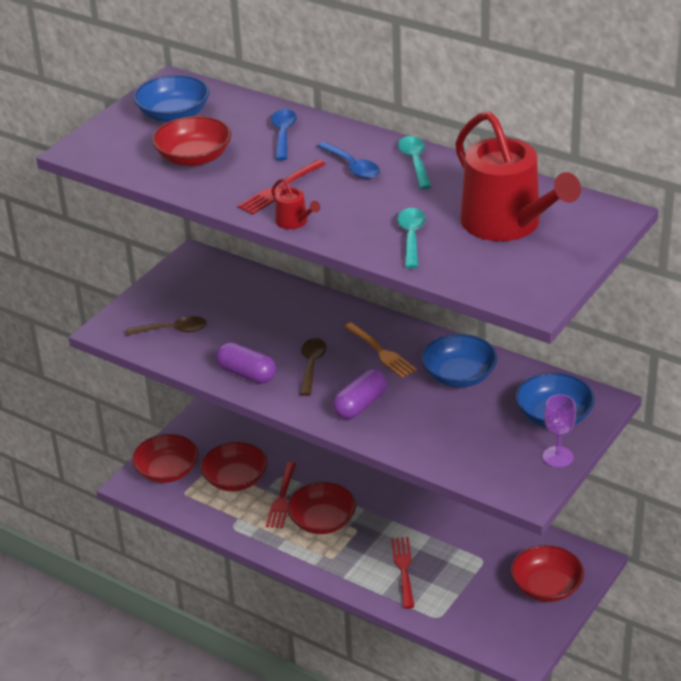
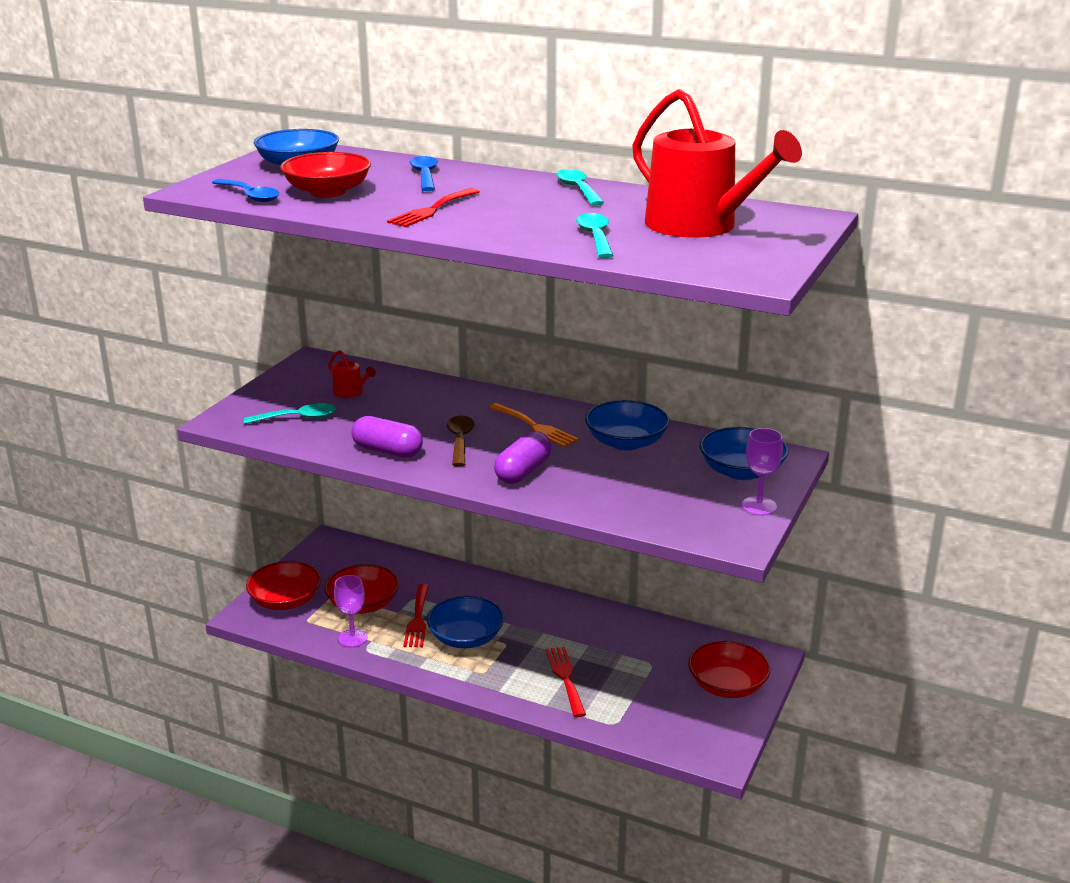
camera: 10 degrees left, 10 degrees down
(173, 330) = (297, 418): brown spoon -> turquoise spoon
(222, 514) = (352, 638): none -> purple goblet
(294, 222) = (456, 231): red watering can -> red watering can (350, 392)
(322, 521) = (466, 637): red bowl -> blue bowl
(352, 167) = (509, 194): blue spoon -> blue spoon (250, 196)

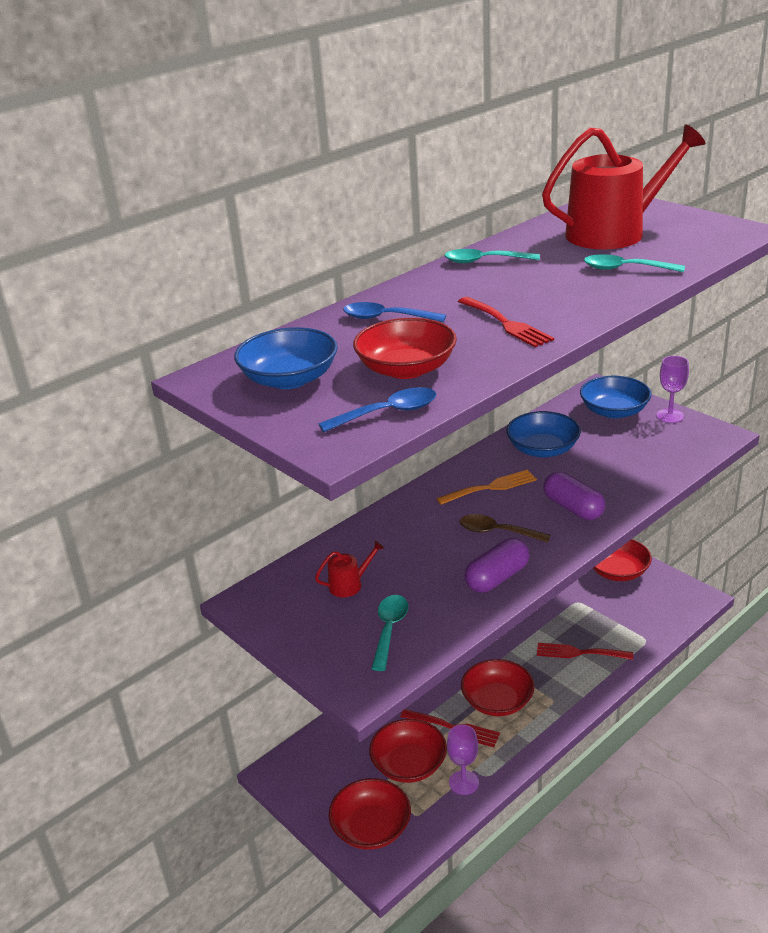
camera: 65 degrees left, 5 degrees up
(466, 637) = (497, 701): blue bowl -> red bowl

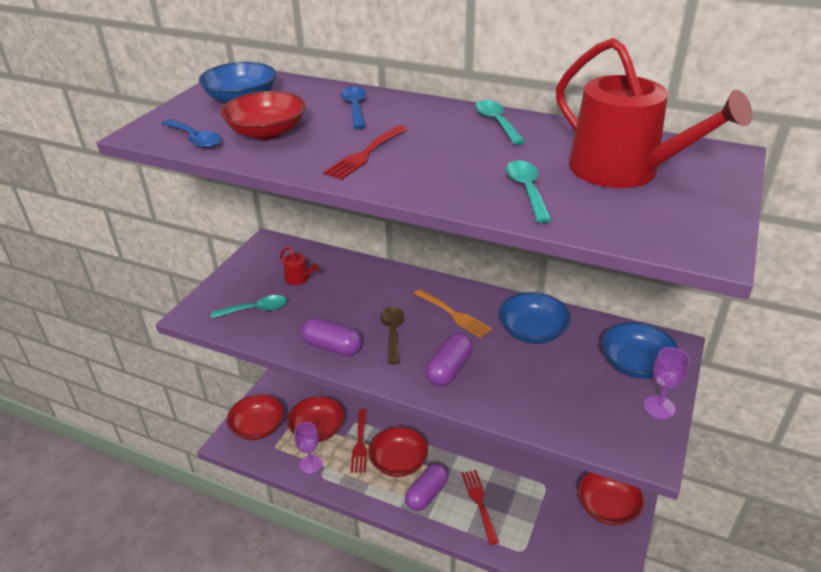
camera: 65 degrees right, 5 degrees up
(552, 689) = (427, 494): none -> purple capsule

